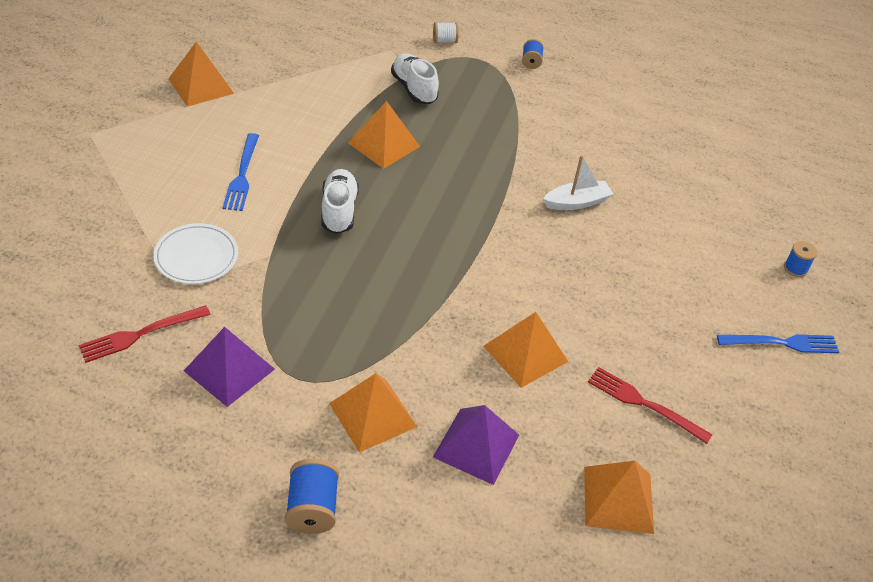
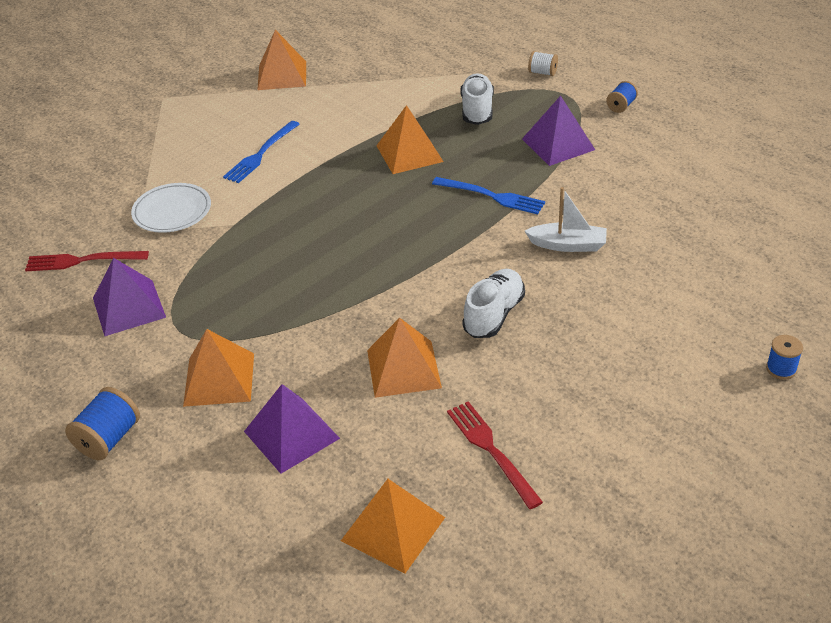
camera: 35 degrees right, 5 degrees down
(339, 211) = (323, 201): white shoe -> white shoe (494, 315)
(505, 109) = (558, 144): none -> purple pyramid
(783, 343) = (703, 439): blue fork -> blue fork (493, 196)

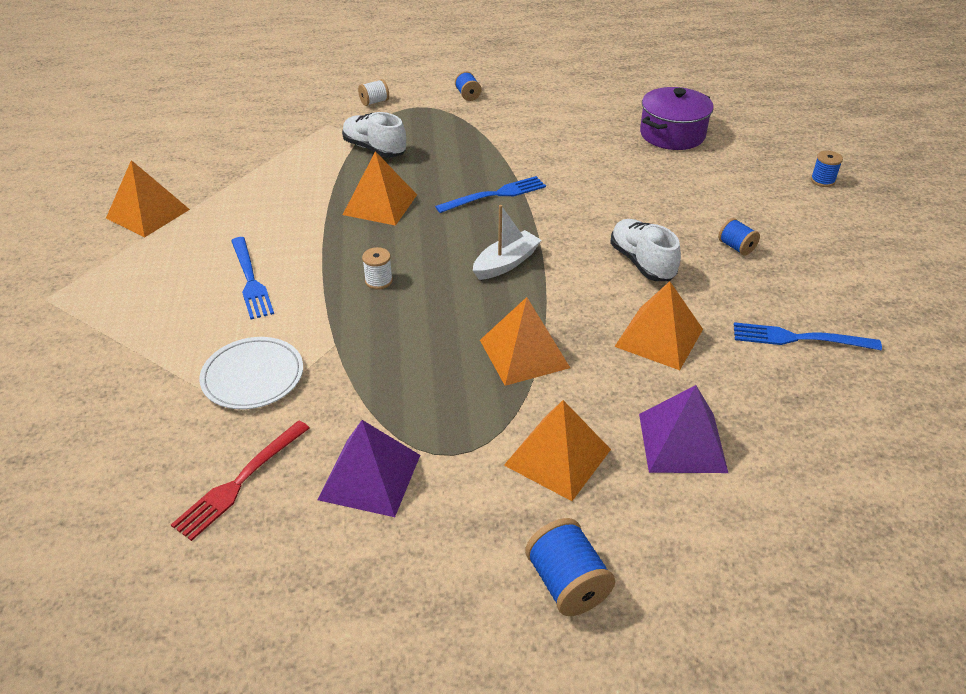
camera: 55 degrees left, 0 degrees up
(319, 203) = (378, 281): none -> white spool
(393, 529) = (850, 433): orange pyramid -> orange pyramid (524, 353)
(490, 449) = (798, 338): red fork -> blue fork
(558, 144) = (473, 139): purple pyramid -> none
(567, 245) = (599, 192): white boat -> white boat (506, 263)
(585, 358) = (736, 247): none -> blue spool
(726, 240) = (672, 134): none -> purple pot

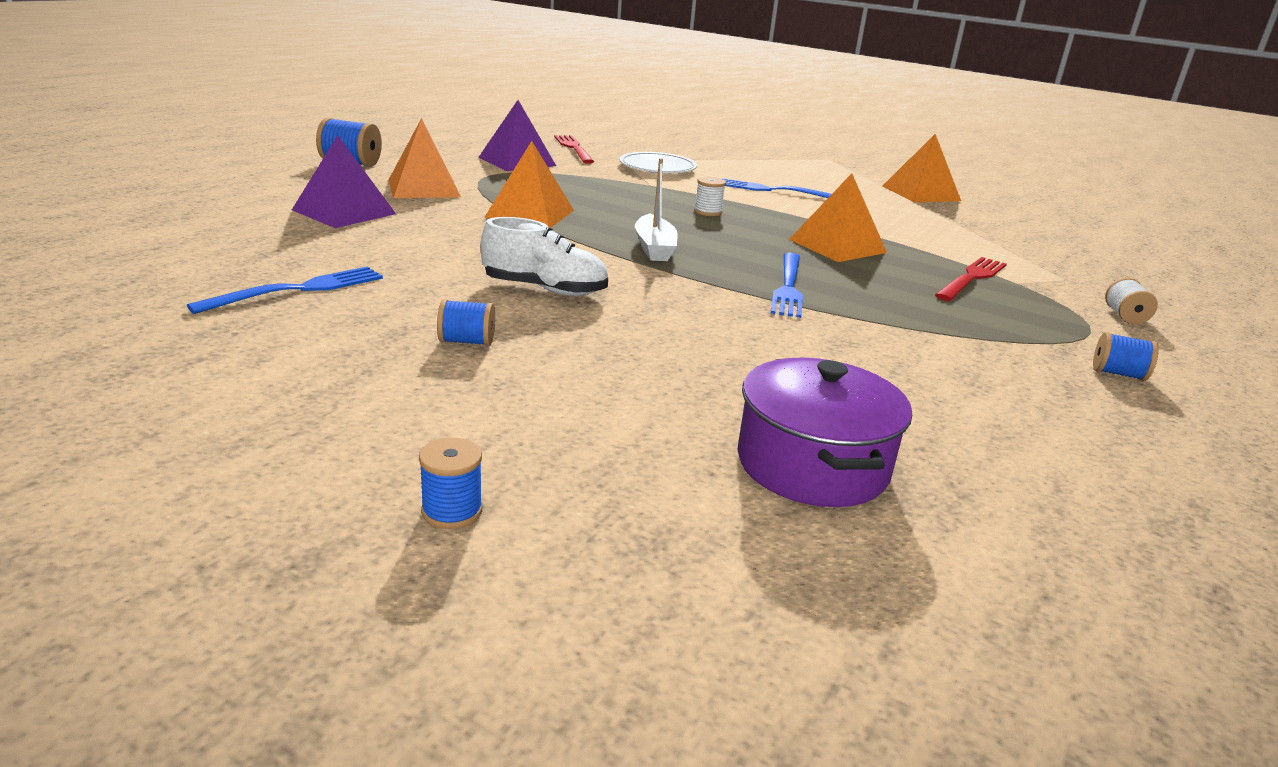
camera: 125 degrees right, 15 degrees down
(374, 149) = (972, 278): white shoe -> red fork
(659, 337) = (441, 250): orange pyramid -> none

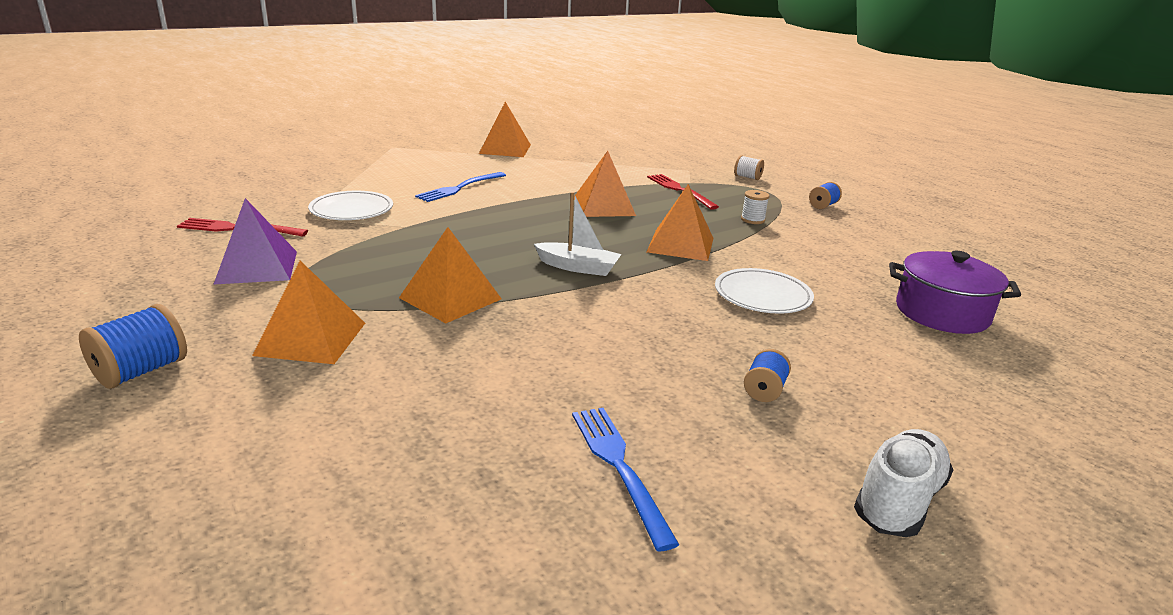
camera: 65 degrees left, 0 degrees up
(344, 212) = (363, 405): purple pyramid -> none
(452, 511) = (1031, 443): blue spool -> none
(545, 289) = (658, 333): white shoe -> white shoe (898, 500)
(703, 336) = (762, 295): none -> white plate
(708, 212) = (500, 225): white spool -> white spool (752, 220)
(788, 287) = (680, 244): blue fork -> orange pyramid

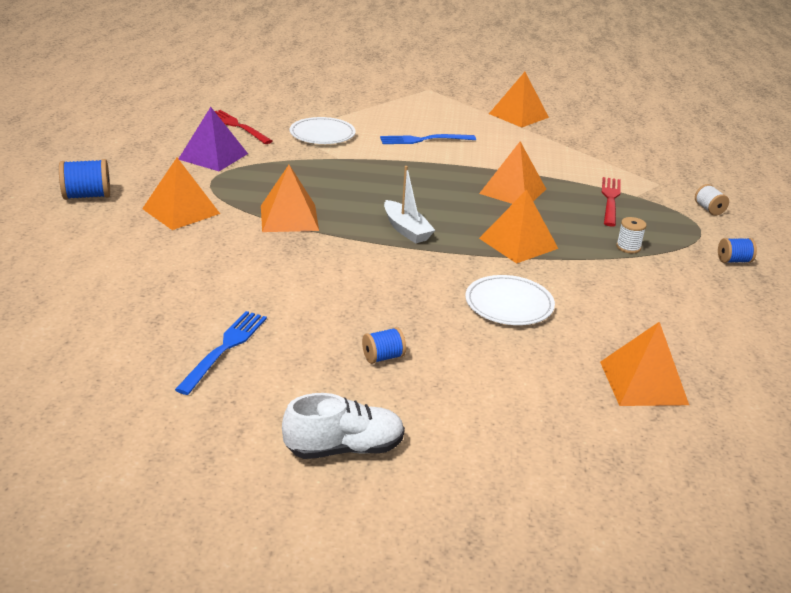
camera: 40 degrees right, 5 degrees up
(942, 313) = (643, 382): purple pot -> orange pyramid

